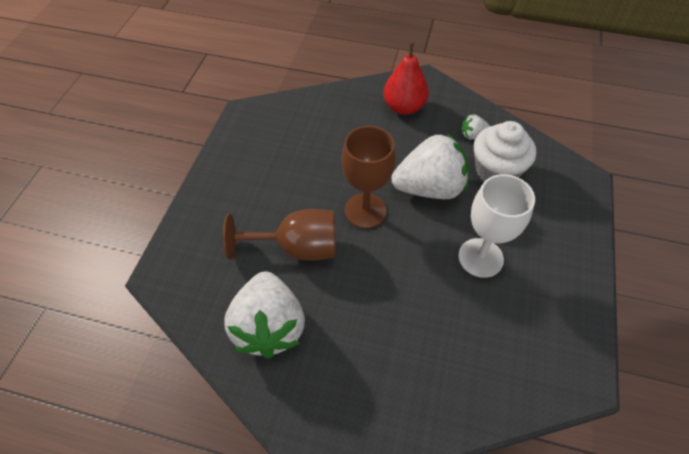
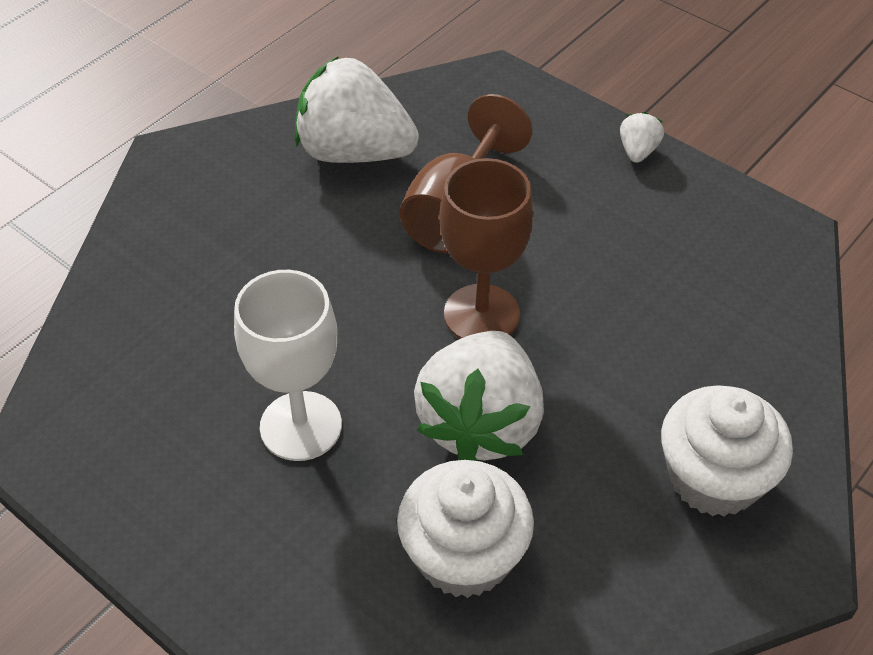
camera: 115 degrees right, 5 degrees down
(404, 107) = (713, 478): red pear -> white cupcake
(472, 135) = (579, 566): white strawberry -> white strawberry (638, 151)

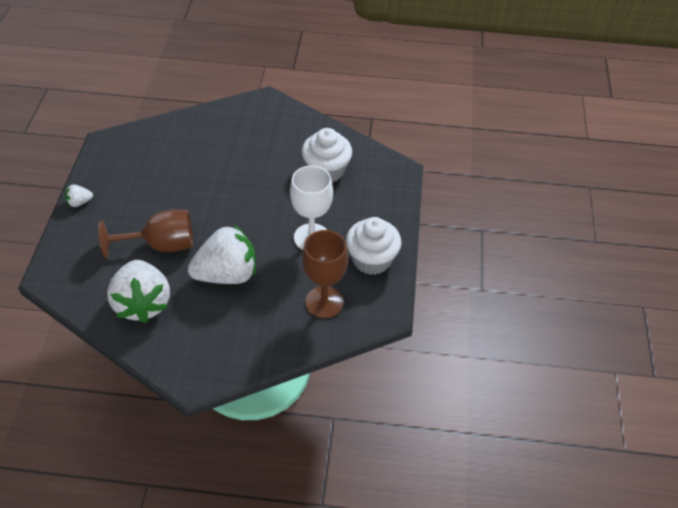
camera: 125 degrees left, 0 degrees up
(480, 423) = (270, 189): white strawberry -> white strawberry (227, 274)
(481, 314) = (216, 211): brown goblet -> brown goblet (324, 302)
(713, 478) = (247, 125): white cupcake -> white cupcake (371, 259)

